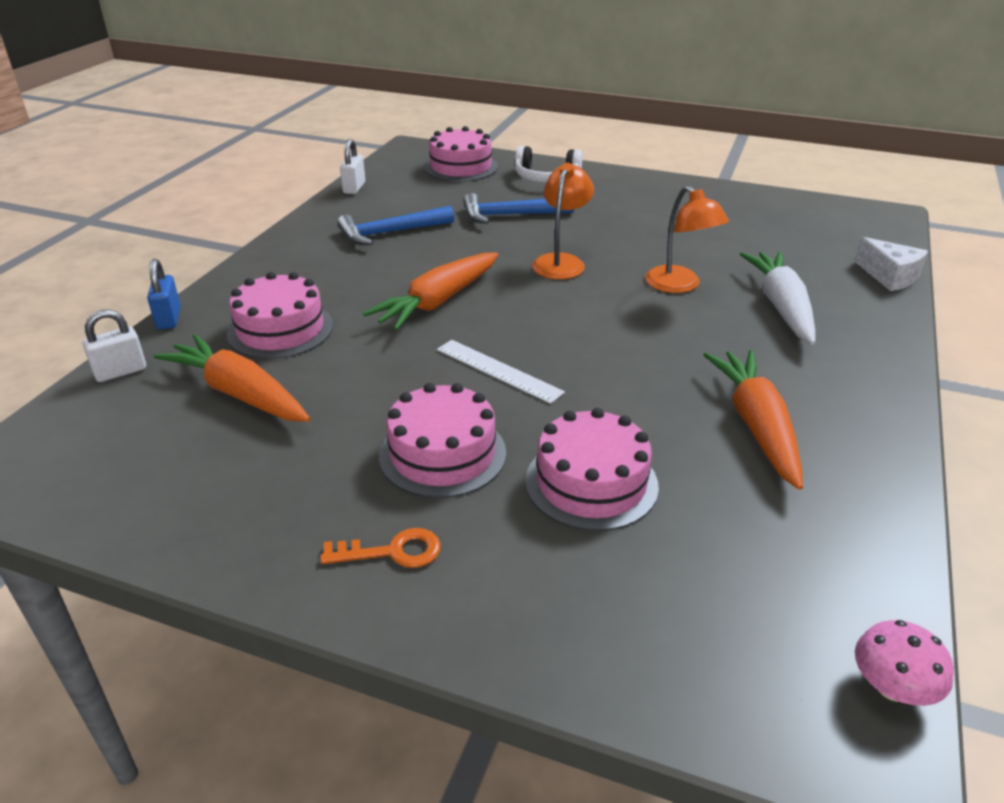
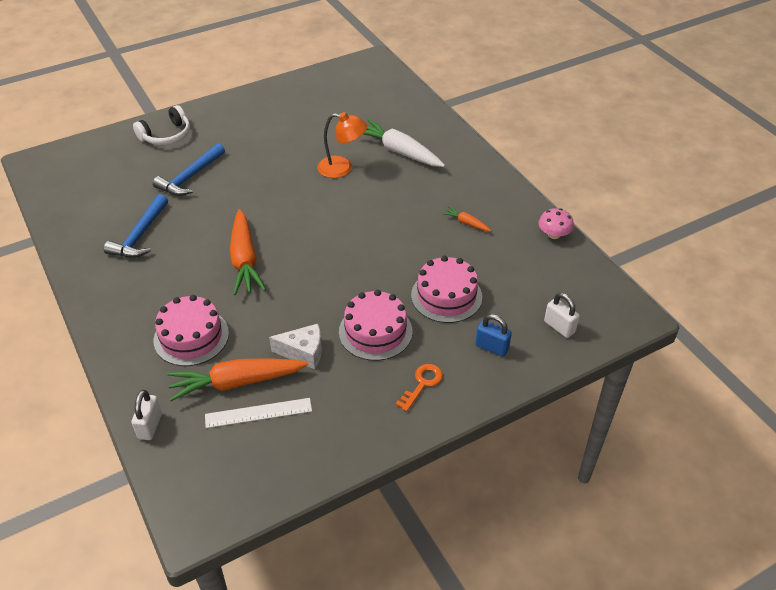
camera: 50 degrees left, 10 degrees up
(169, 318) = (113, 381): blue padlock -> blue padlock (492, 347)
(354, 188) = (54, 218): white padlock -> white padlock (559, 327)
(461, 167) = (98, 158): pink cake -> none
(498, 370) = (334, 275): white ruler -> white ruler (258, 413)
(561, 262) = (266, 191): orange lamp -> none
(756, 425) = (466, 223): orange carrot -> orange carrot, size x0.47
(889, 276) = (419, 103): white cheese -> white cheese (303, 352)
(892, 687) = (615, 290): pink mushroom -> pink mushroom (554, 234)

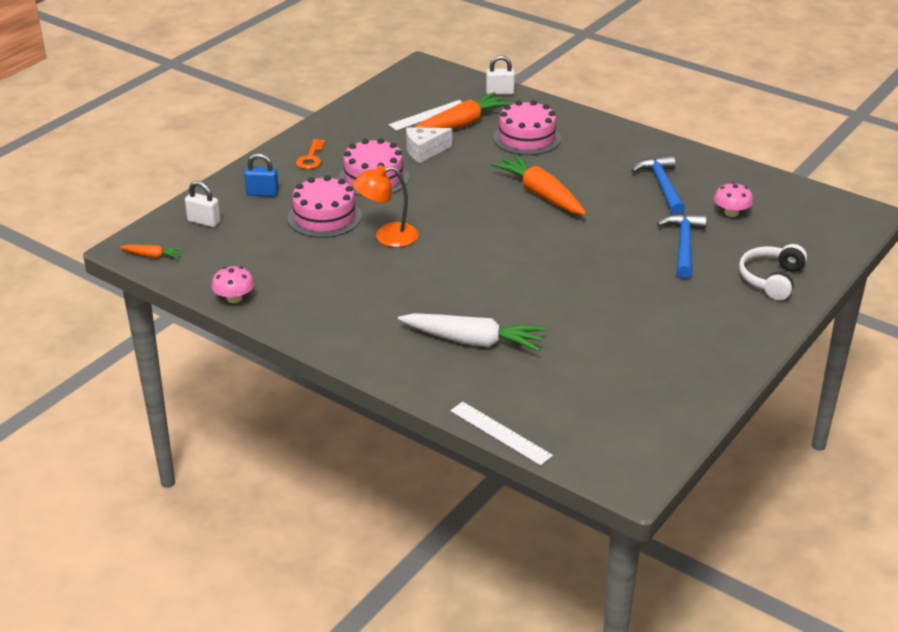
camera: 155 degrees right, 10 degrees down
(122, 193) = (731, 213): none -> pink mushroom
(150, 426) = (500, 92): white padlock -> white padlock turned 75 degrees counterclockwise
(342, 168) = (525, 301): orange lamp -> orange lamp (387, 236)
(423, 97) = (500, 433): none -> white ruler
(466, 223) = (340, 283): orange carrot -> orange carrot (152, 256)

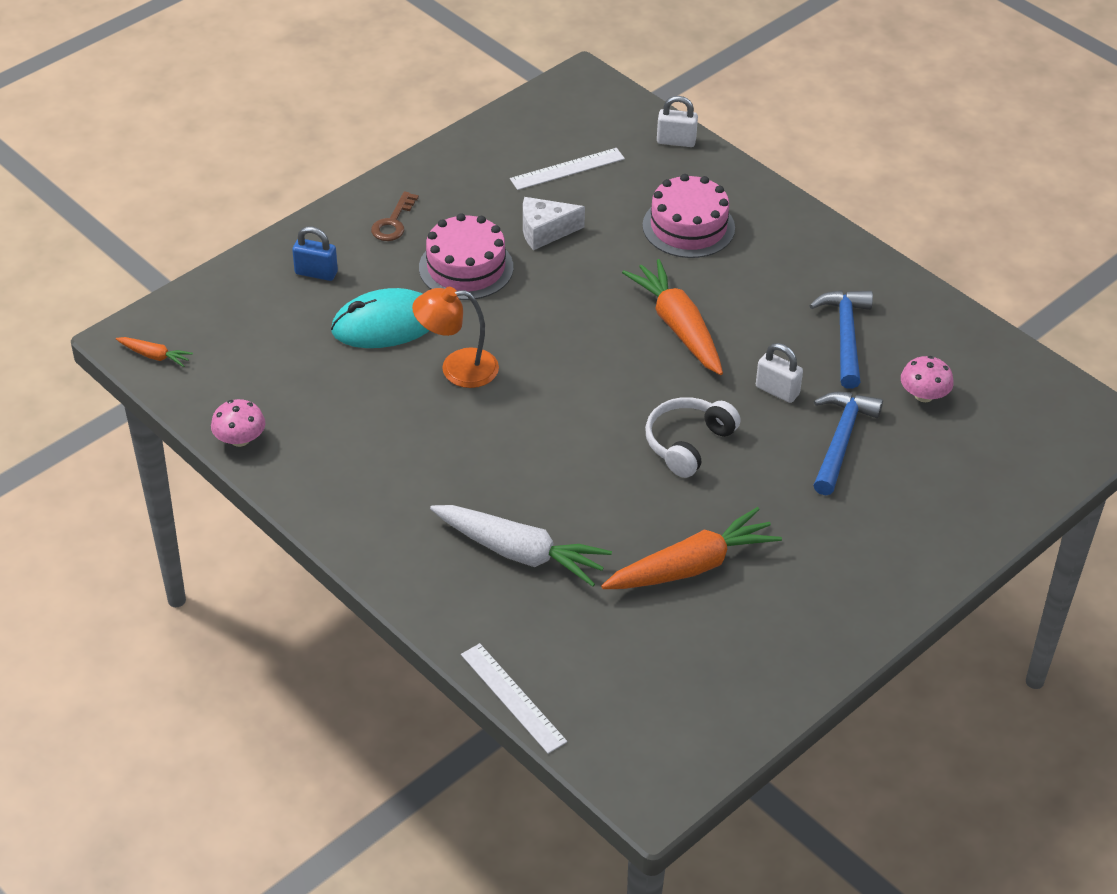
camera: 10 degrees right, 10 degrees up
(204, 221) = (231, 309): white padlock -> white padlock (777, 391)
(311, 158) = (393, 222): orange key -> brown key
(324, 217) = (385, 324): pink cake -> turquoise mouse
(461, 124) = (607, 191): orange carrot -> orange carrot (692, 566)
(771, 279) = (938, 513): white headphones -> white headphones (687, 443)

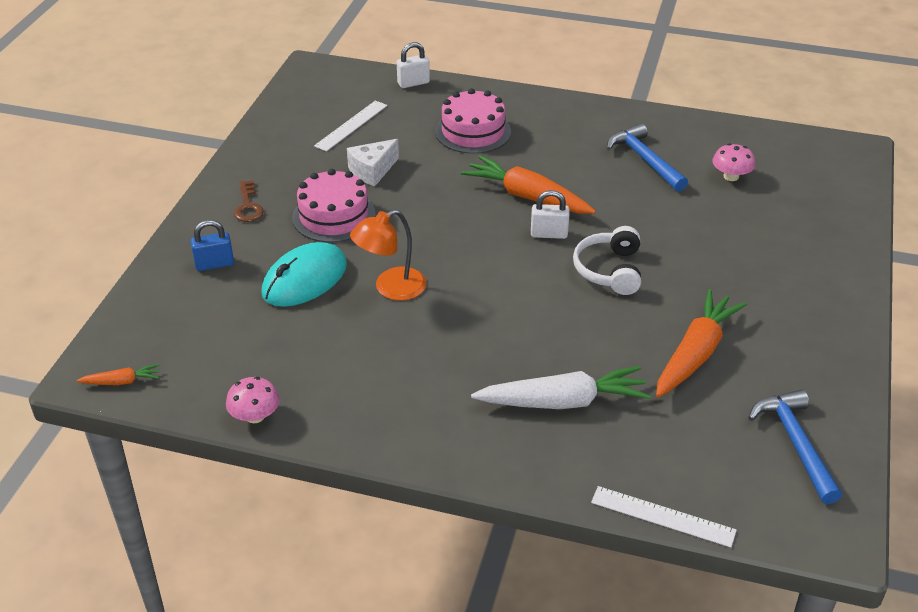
camera: 30 degrees left, 5 degrees down
(777, 391) = (635, 211): white padlock -> white padlock (549, 234)
(841, 440) = (709, 226): blue hammer -> blue hammer (795, 444)

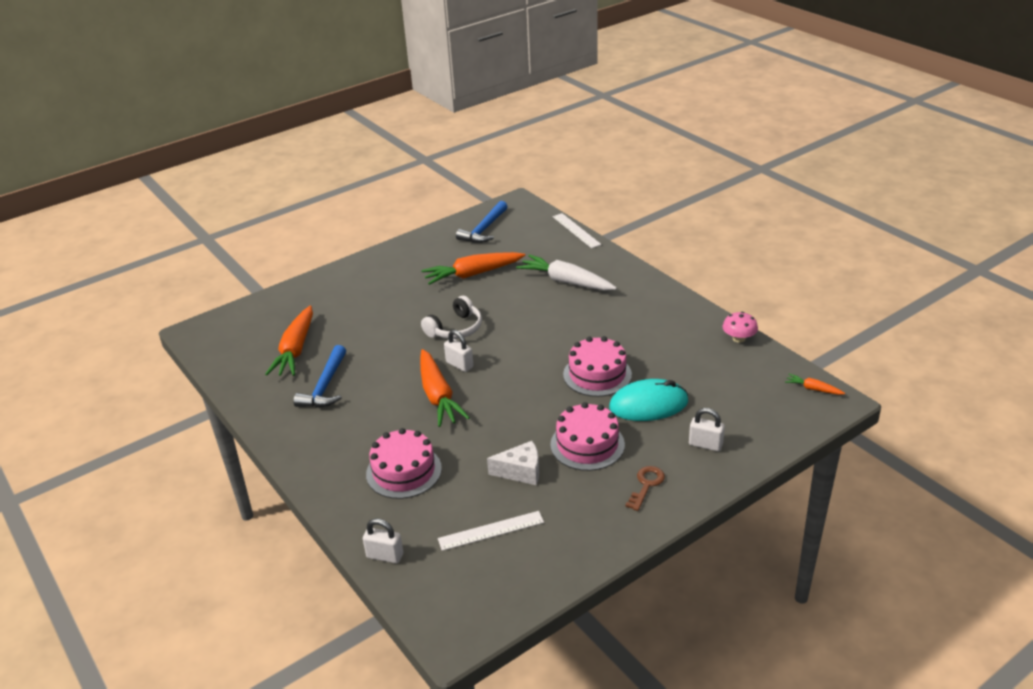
camera: 140 degrees left, 5 degrees down
(214, 264) = (705, 444): blue padlock -> white padlock
(391, 288) = (597, 374): orange lamp -> pink cake
(731, 176) = (295, 350): pink mushroom -> orange carrot

